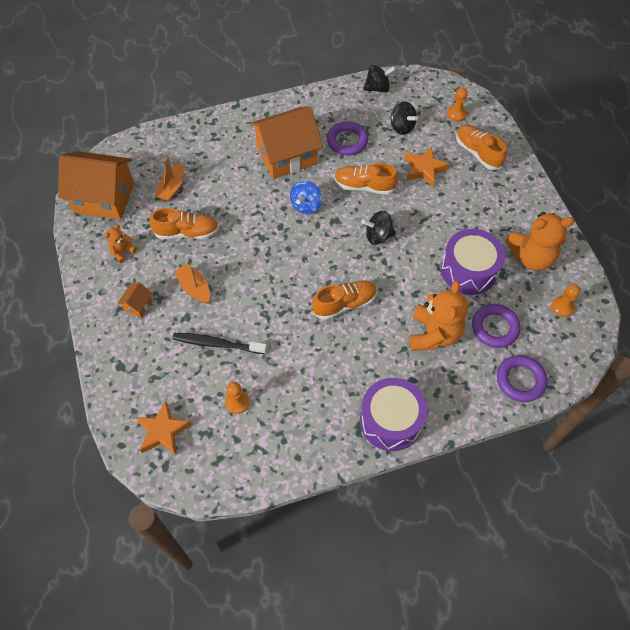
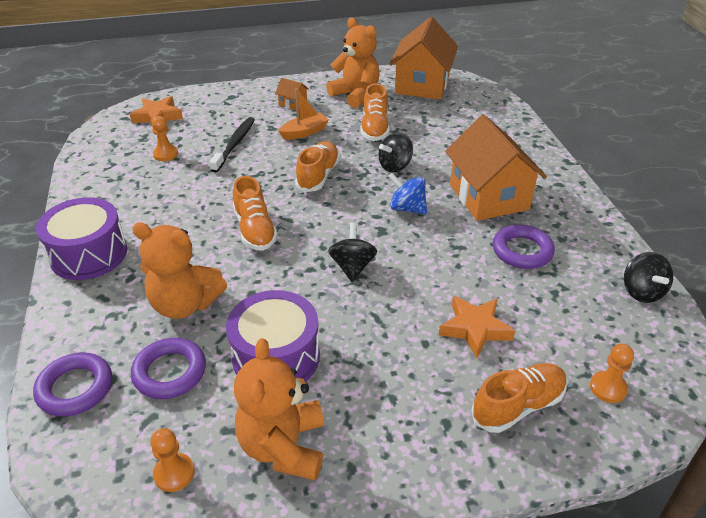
camera: 95 degrees right, 20 degrees down
(122, 252) = (356, 95): orange teddy bear -> orange teddy bear, size x2.07
(172, 188) = (435, 120): orange boat -> none
(364, 186) = (439, 261): orange shoe -> orange shoe (318, 176)
(401, 127) = (561, 312): black spinning top -> black spinning top (395, 166)

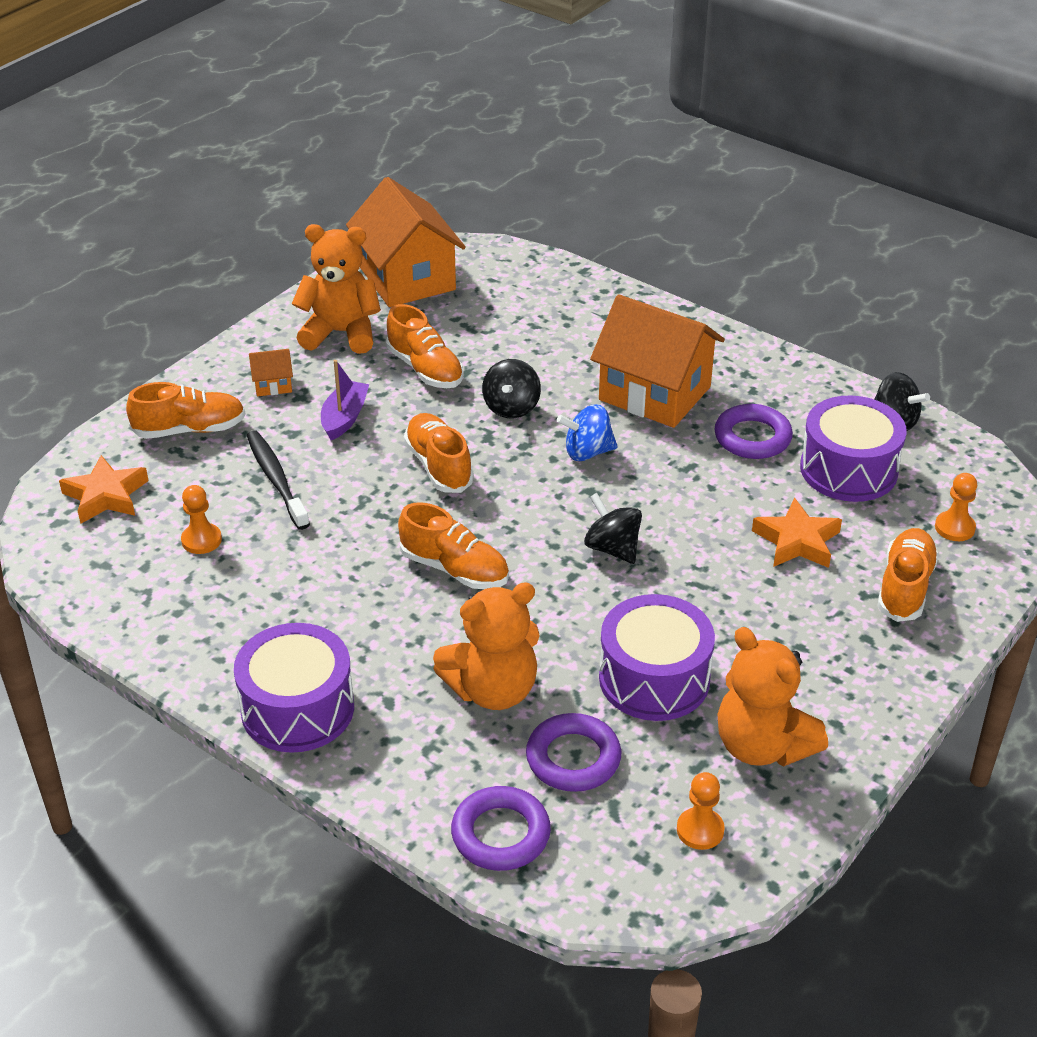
camera: 40 degrees left, 0 degrees up
(230, 106) = (190, 429): none -> orange shoe
(304, 132) = (344, 418): orange boat -> purple boat
(568, 304) = (848, 469): none -> purple drum

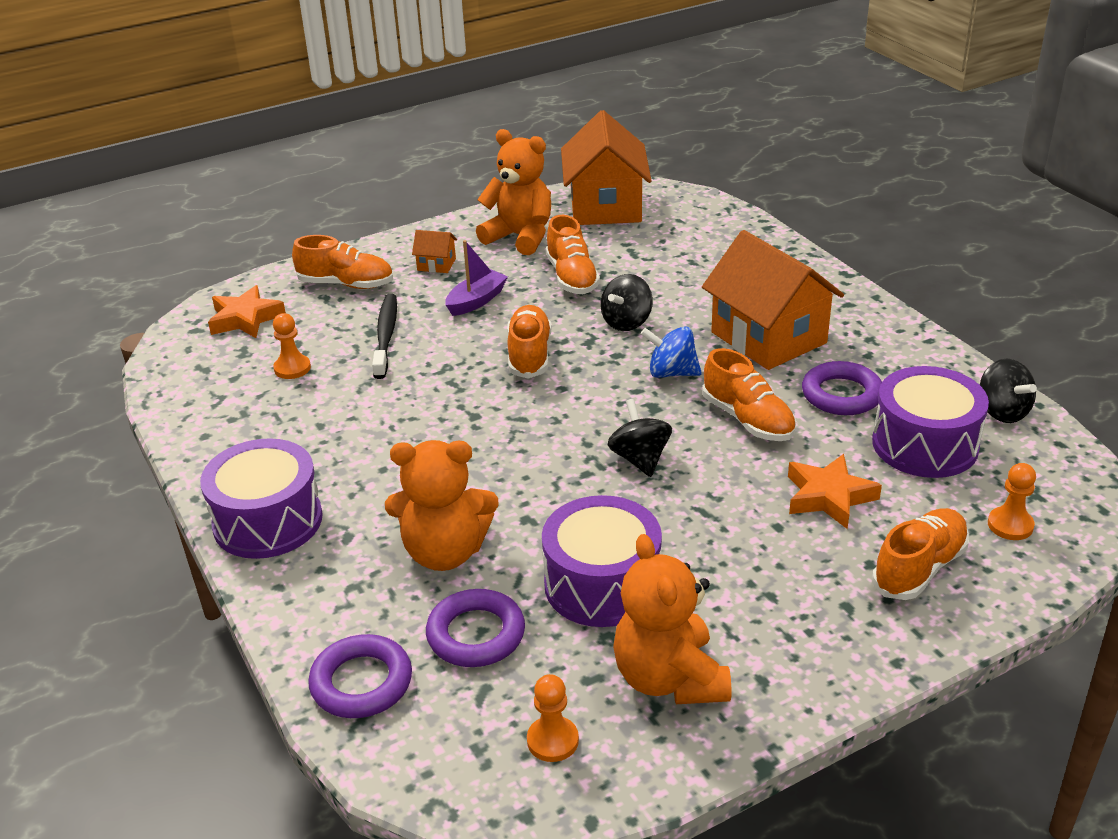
camera: 25 degrees right, 5 degrees down
(454, 569) = (483, 441): orange shoe -> orange shoe (748, 419)

